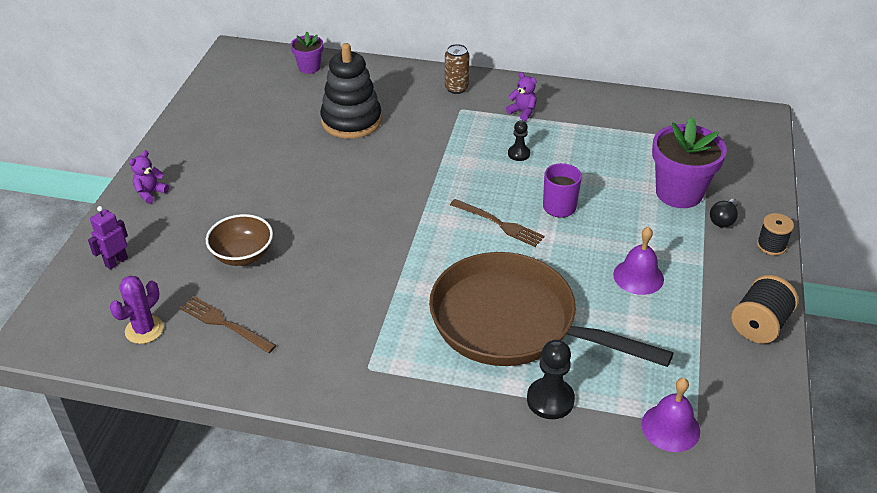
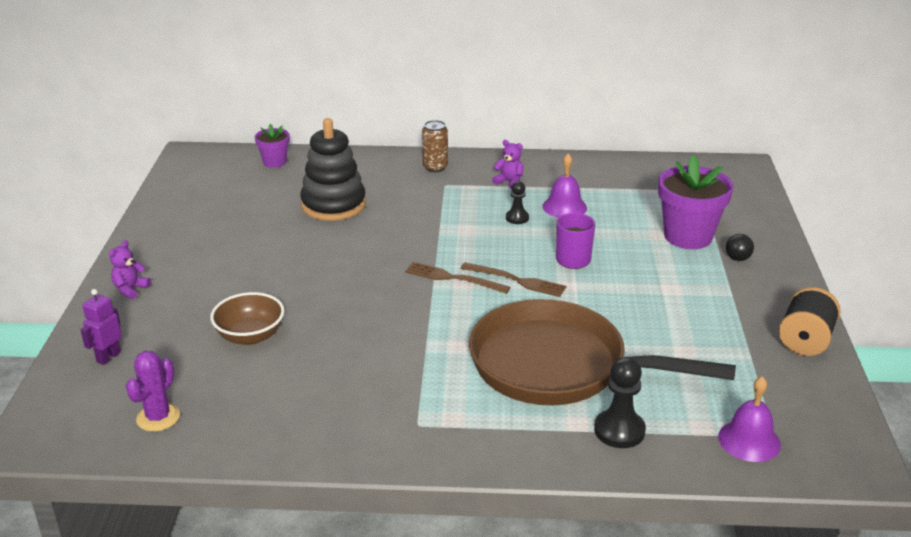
camera: 10 degrees left, 10 degrees down
(224, 323) = (247, 401): brown fork -> brown fork (452, 278)
(638, 276) = (672, 312): purple bell -> purple bell (564, 207)
(771, 245) = (792, 272): black spool -> none

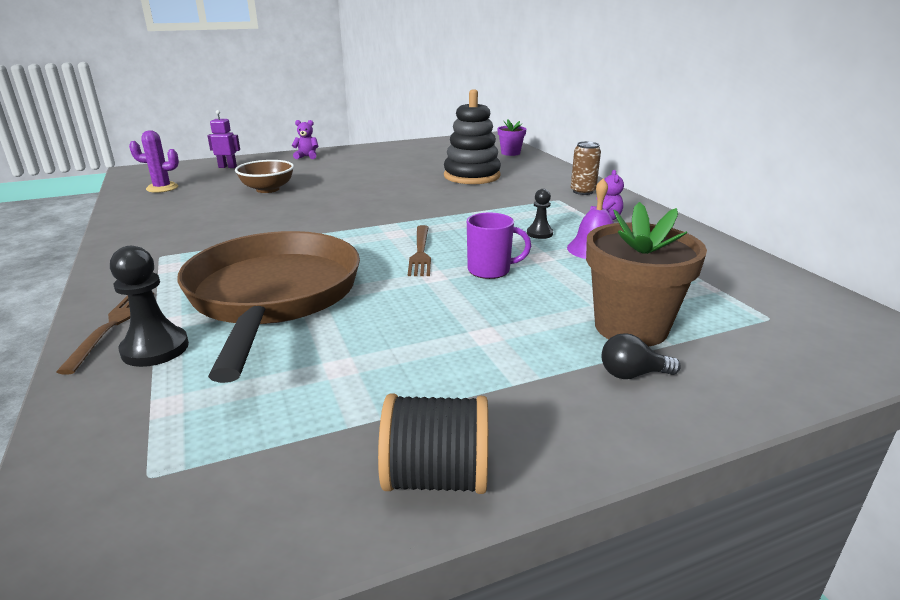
camera: 65 degrees right, 5 degrees down
(452, 278) = (400, 228): brown fork -> brown fork (112, 325)
(688, 236) = (631, 327): purple flower pot -> brown flower pot
(749, 440) = (135, 452): purple bell -> none

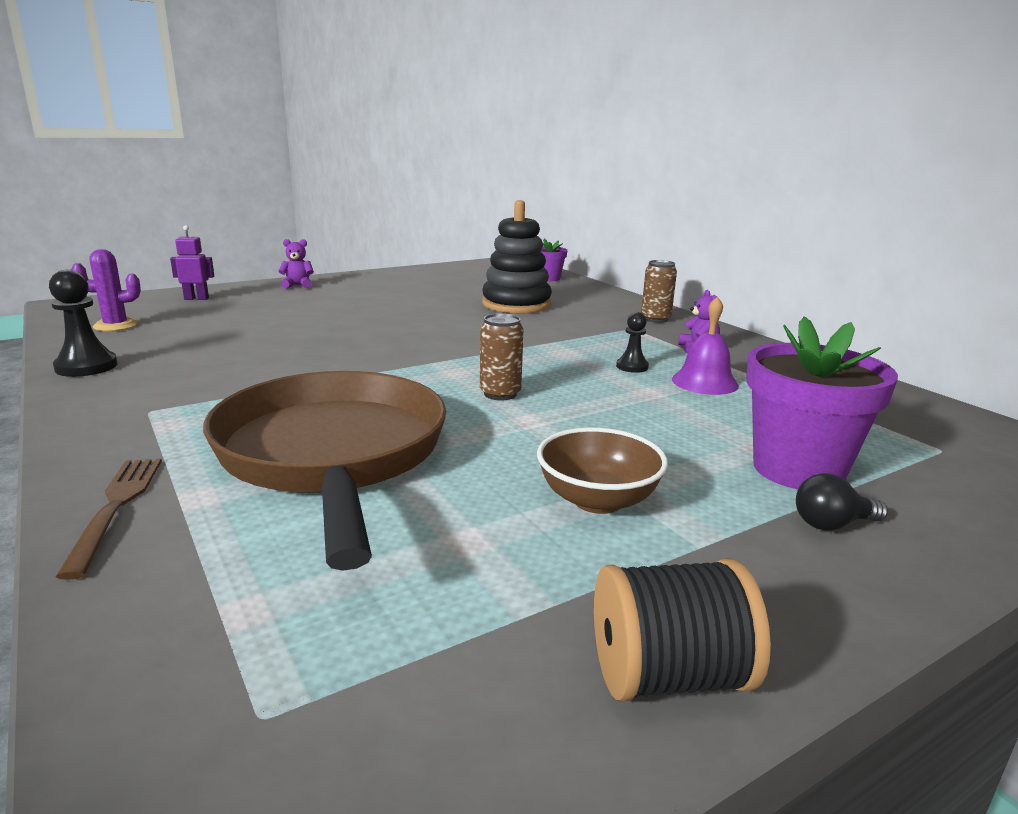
camera: 10 degrees left, 5 degrees down
(155, 349) = (194, 534): black pawn -> black pawn (86, 367)
(268, 189) = (263, 324): brown bowl -> brown bowl (598, 500)
(420, 253) = (500, 394): brown fork -> brown can
(490, 270) = (597, 411): purple mug -> none
(631, 327) = (798, 469): brown flower pot -> purple flower pot

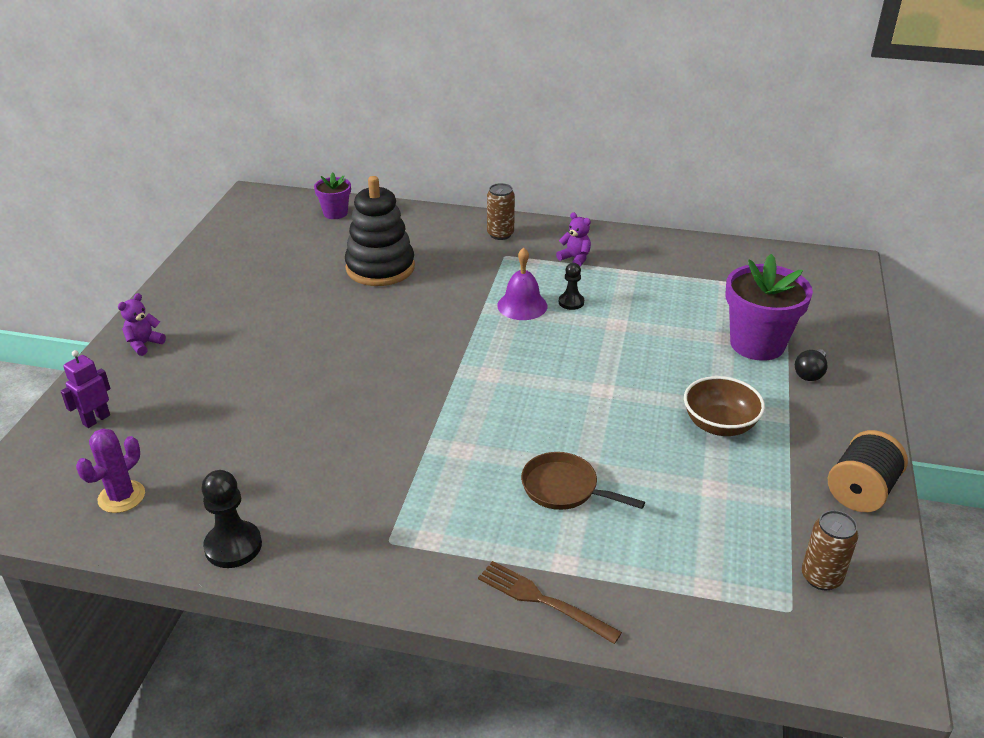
camera: 45 degrees left, 15 degrees up
(333, 455) = (564, 488): brown pan -> brown pan, size x0.43
(500, 394) = (549, 378): brown can -> brown can (821, 577)
(704, 382) = (627, 294): purple bell -> purple bell (522, 305)

